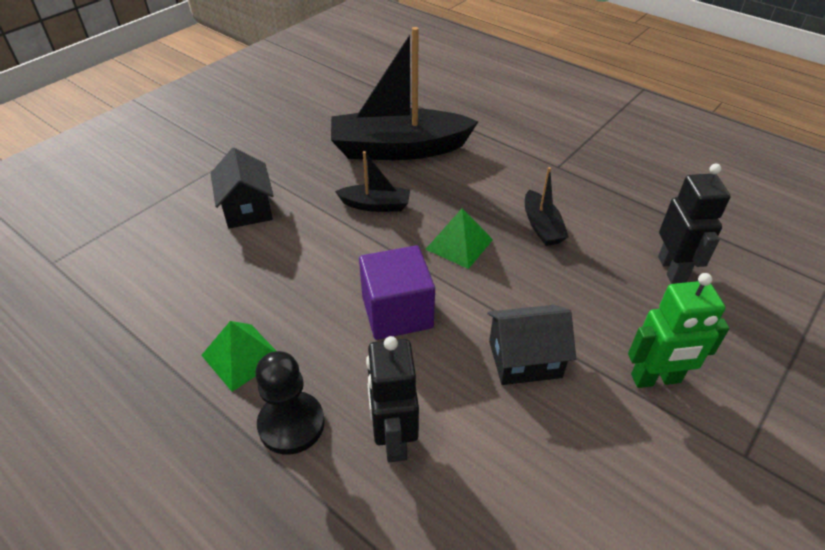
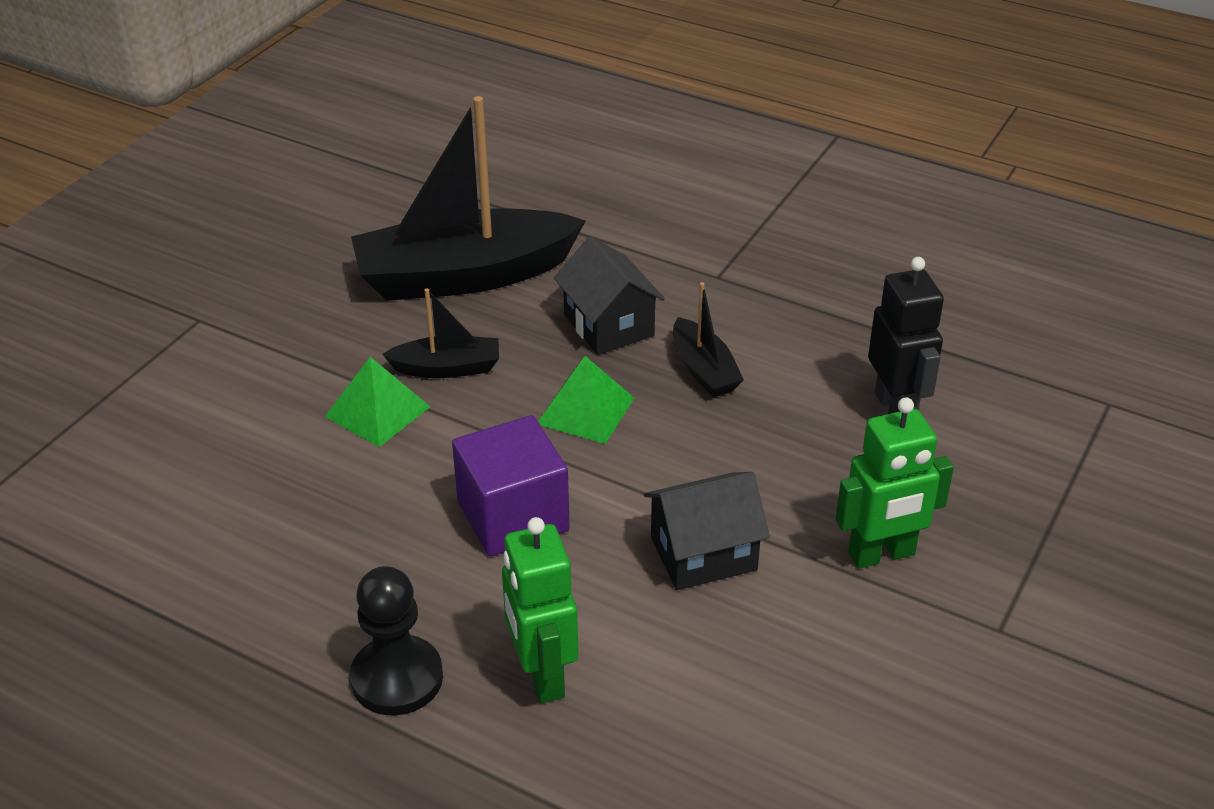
camera: 10 degrees left, 5 degrees down
(241, 356) = (301, 604): green pyramid -> green pyramid (377, 411)
(247, 209) = (246, 397): black house -> black house (609, 325)
(393, 439) = (542, 675): black robot -> green robot

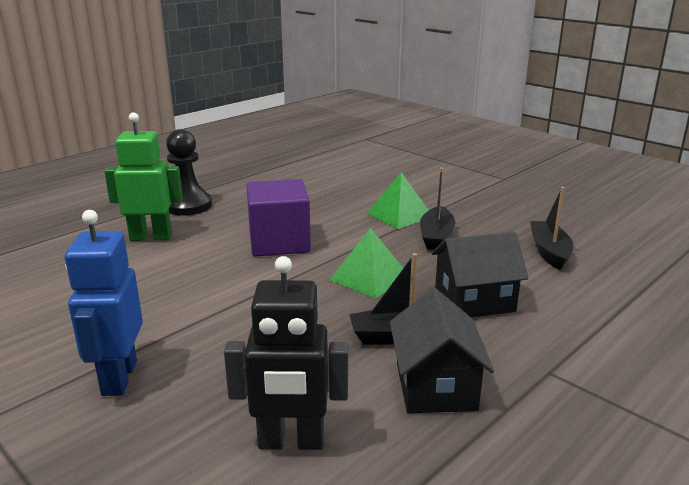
camera: 105 degrees right, 15 degrees down
(464, 276) = (549, 252): black boat -> black boat, size x0.47
(703, 554) = (193, 299): black house -> black house (435, 386)
(882, 555) = (118, 378): green robot -> blue robot

